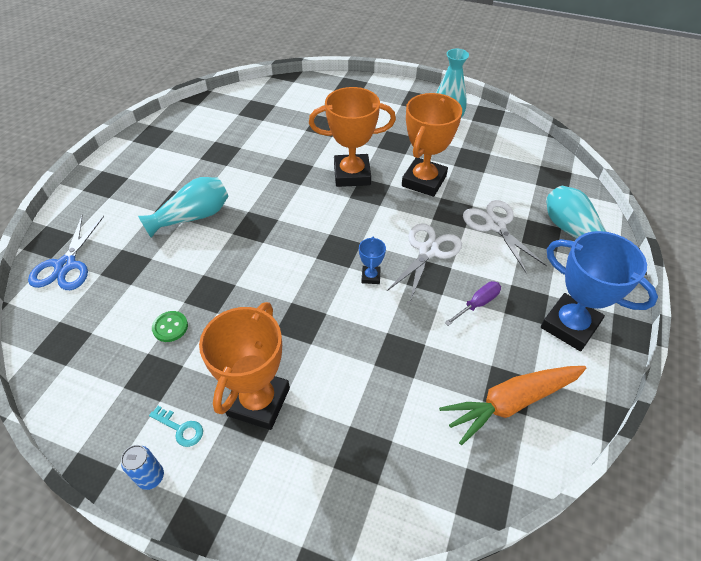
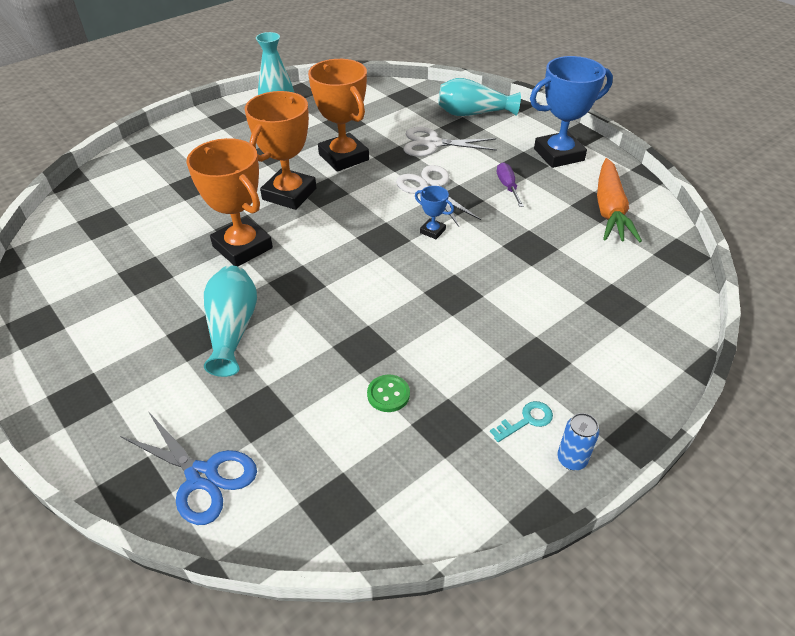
camera: 60 degrees left, 5 degrees down
(258, 401) = (527, 352): orange trophy -> orange trophy (242, 247)

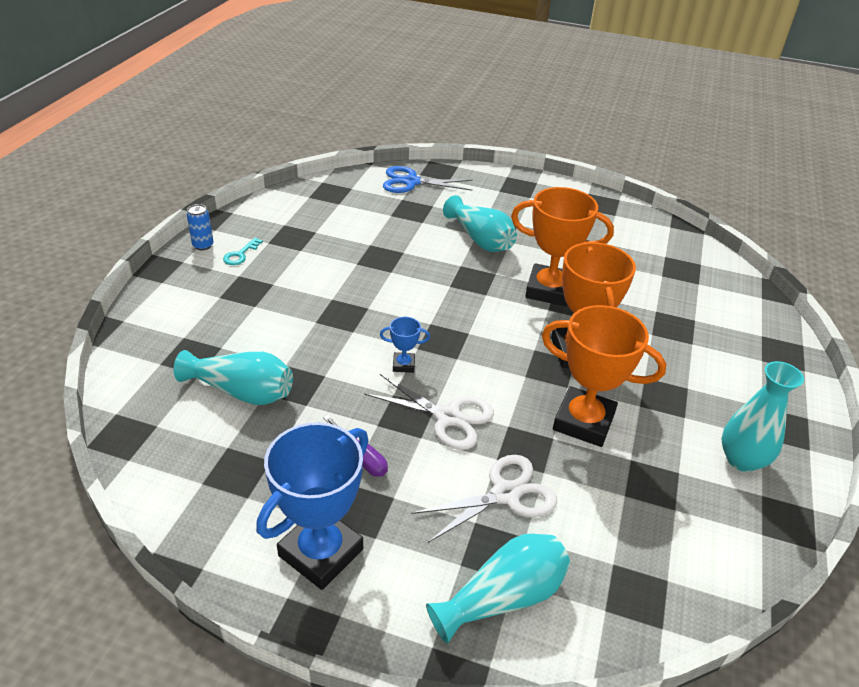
camera: 145 degrees right, 5 degrees down
(388, 394) = (341, 240): green button -> none
(577, 256) = (242, 391): none -> turquoise vase
(609, 210) = (219, 471): orange carrot -> none

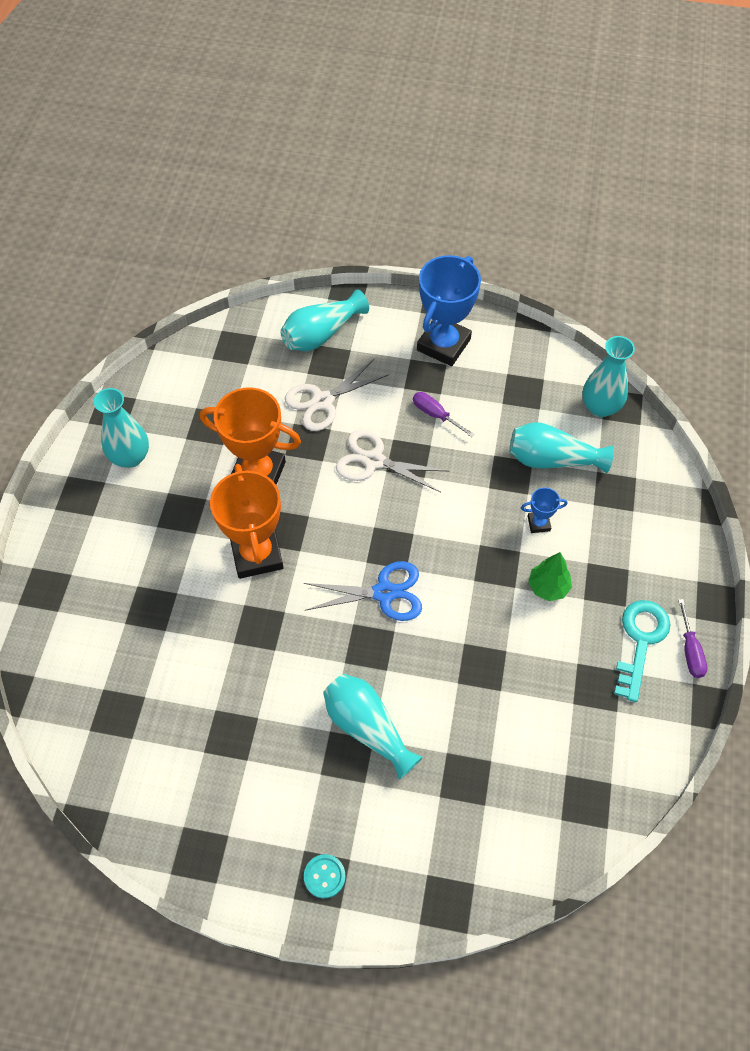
camera: 175 degrees right, 20 degrees up
(150, 438) = (600, 407): none -> turquoise vase
(203, 245) = (690, 650): blue can -> purple screwdriver
(240, 255) = (640, 641): turquoise key -> turquoise key, size x1.88
(301, 295) = (548, 587): none -> green tree
(403, 365) = (422, 510): blue trophy -> blue trophy (538, 523)
(411, 182) = (482, 856): blue scissors -> blue scissors (384, 593)
(516, 187) = (324, 876): none -> turquoise button
(549, 290) = (282, 643): orange trophy -> none

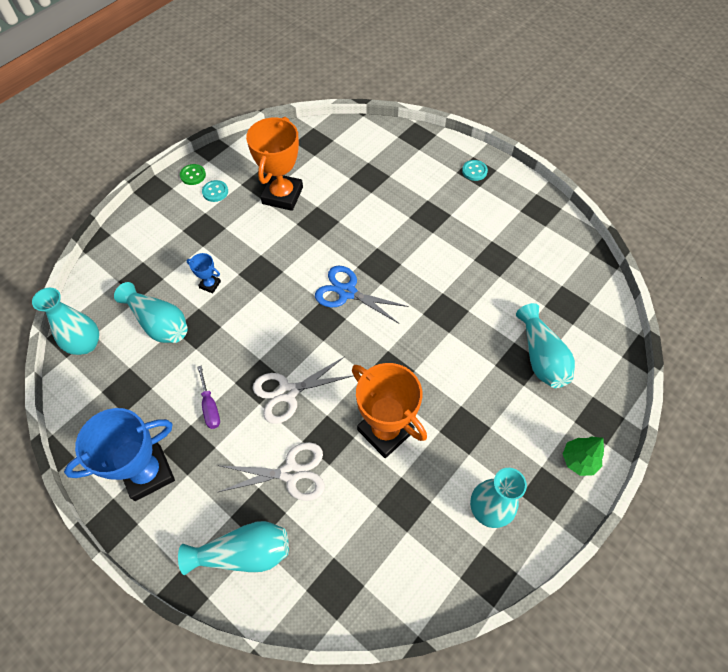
camera: 150 degrees left, 0 degrees up
(257, 554) = (421, 363): orange trophy -> orange trophy (282, 195)
(367, 728) = (409, 224): turquoise vase -> turquoise vase (541, 357)
(373, 461) = (287, 393): white scissors -> white scissors turned 105 degrees clockwise
(548, 587) = (240, 244): green tree -> green tree (578, 460)
(640, 641) = (215, 192): turquoise key -> turquoise button
(690, 650) = (193, 175): purple screwdriver -> green button

